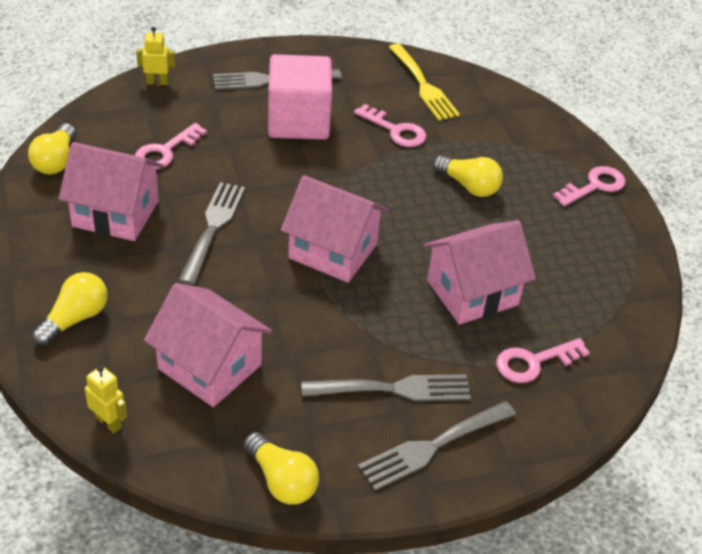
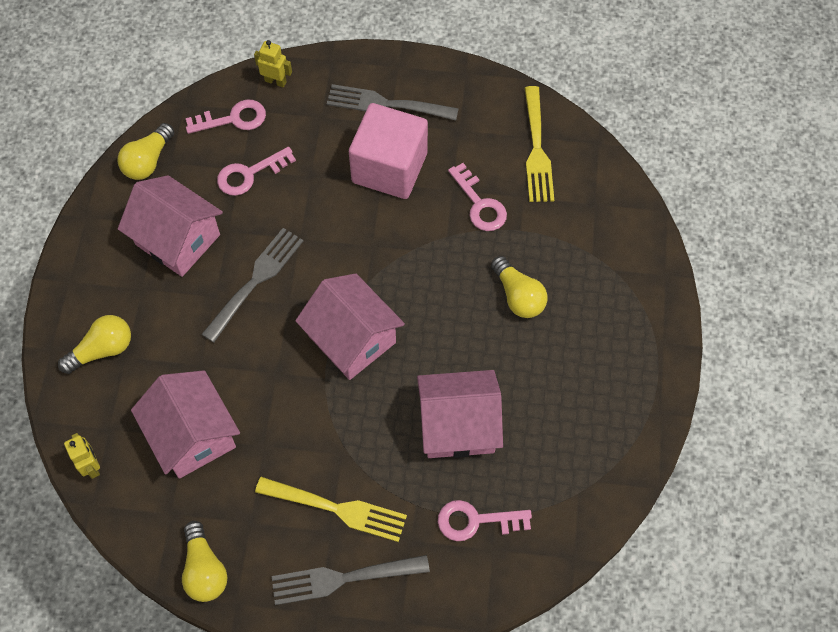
camera: 25 degrees right, 20 degrees up
(393, 389) = (336, 509): grey fork -> yellow fork
(594, 186) = (646, 331): pink key -> pink key (233, 119)

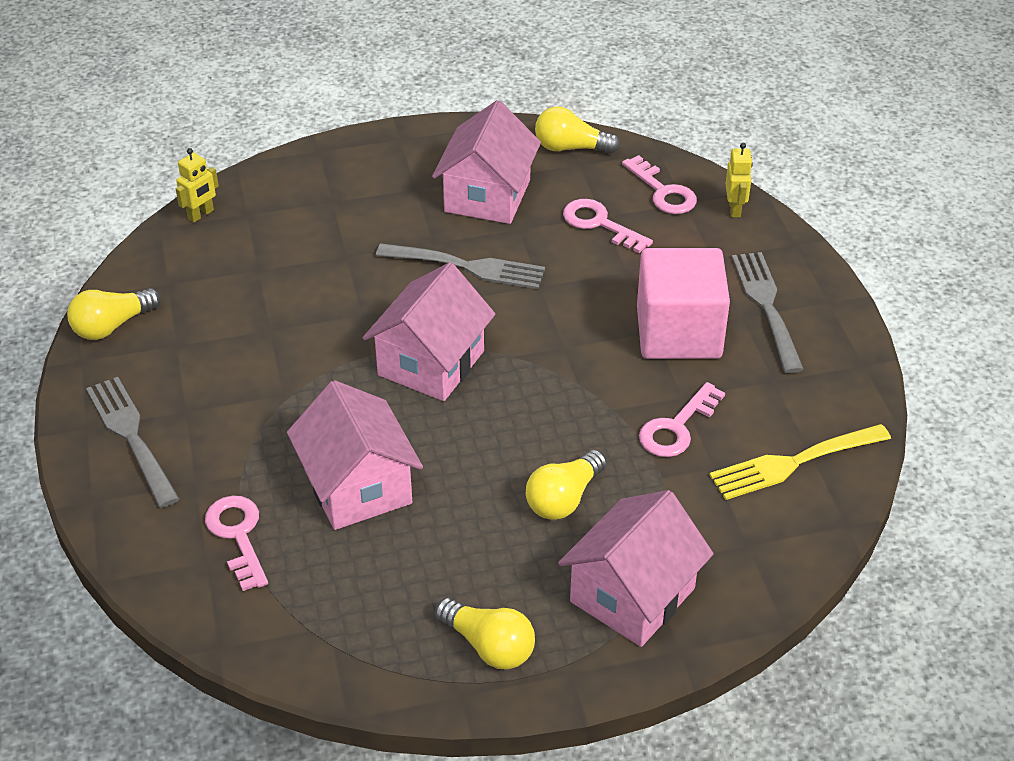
camera: 70 degrees right, 20 degrees down
(102, 350) = (332, 183): yellow light bulb -> yellow light bulb (489, 646)
(193, 435) = (261, 273): pink house -> pink house (632, 595)
(336, 509) = (213, 408): yellow fork -> none

